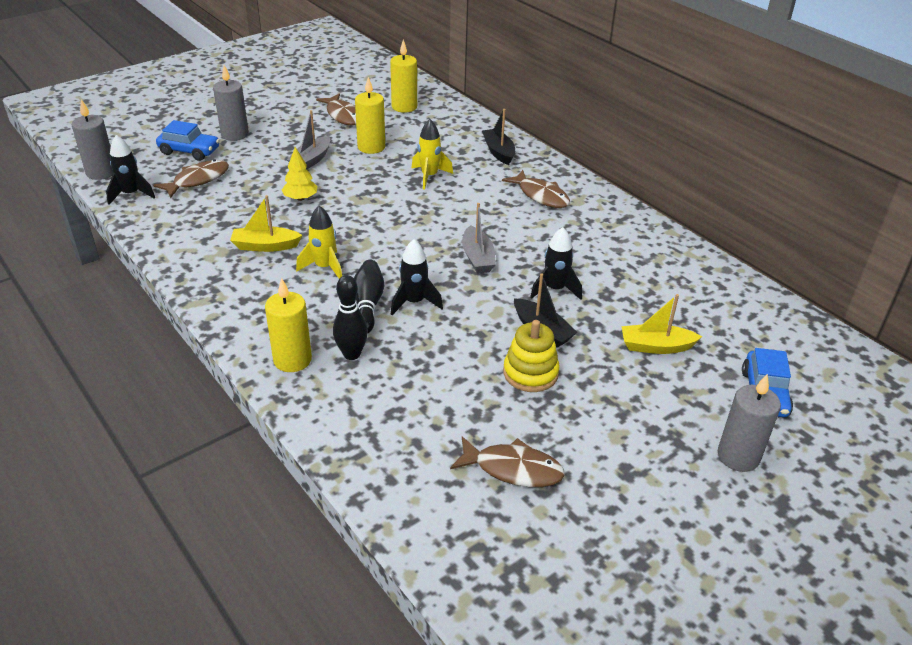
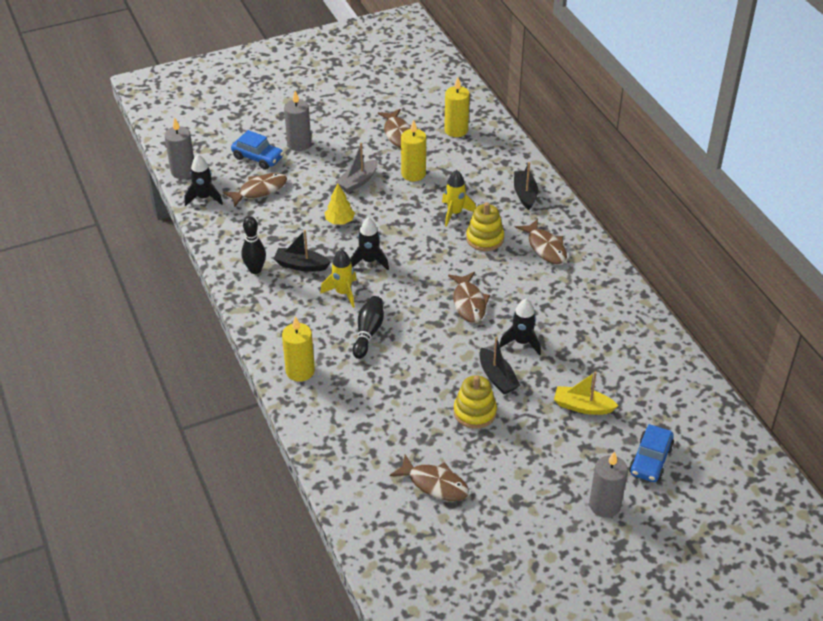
camera: 15 degrees right, 5 degrees up
(265, 246) = (301, 265): yellow boat -> black boat
(352, 354) = (345, 374): black bowling pin -> black bowling pin (255, 270)
(414, 302) = (405, 336): black rocket -> black rocket (369, 261)
(471, 195) = (485, 238): none -> yellow stacking toy
(477, 258) = (469, 303): grey boat -> brown fish

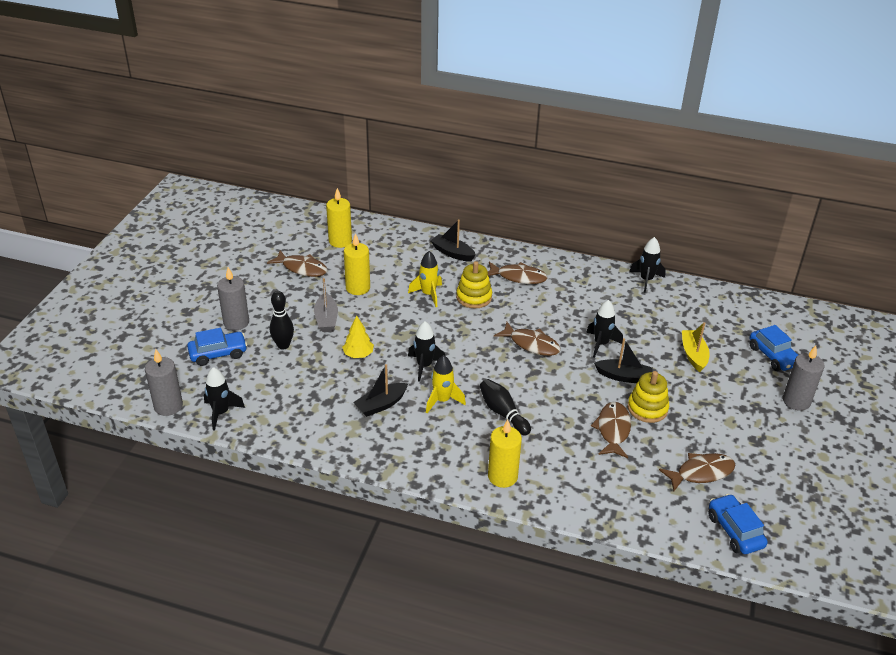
camera: 50 degrees left, 5 degrees down
(255, 270) = (352, 434): black bowling pin -> black bowling pin (283, 345)
(259, 190) = (259, 376): brown fish -> brown fish (613, 430)
(389, 537) = (735, 531): none -> blue car
(582, 406) = (693, 355): yellow boat -> yellow boat turned 120 degrees clockwise
(649, 324) = (646, 280): none -> black rocket

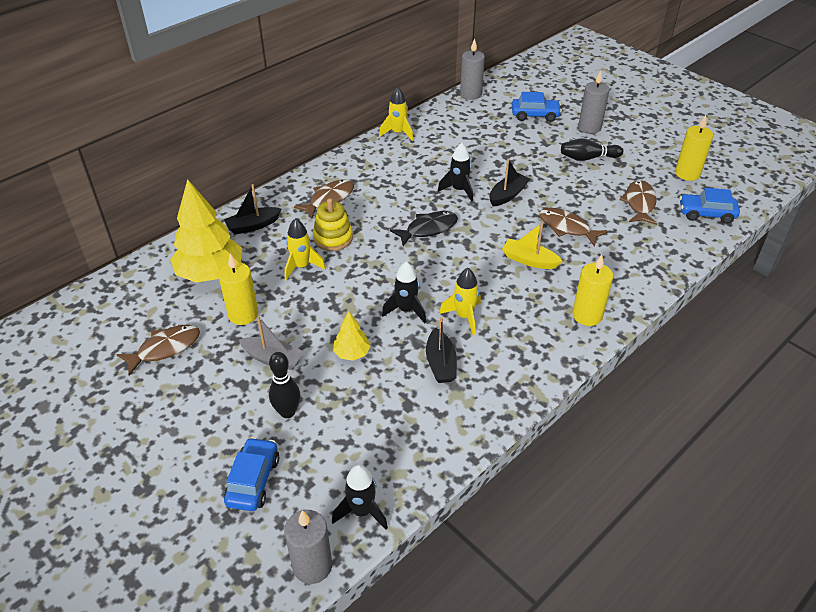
camera: 60 degrees left, 5 degrees up
(236, 322) = (209, 443): grey candle -> grey candle (470, 94)
(340, 241) = (148, 299): yellow candle -> yellow candle (687, 173)
(386, 256) = (210, 273): none -> yellow tree
(503, 413) = (507, 283): black bowling pin -> black bowling pin (588, 158)
(531, 344) = (428, 229): brown fish -> black fish
(646, 280) = (398, 133): black rocket -> yellow rocket
(647, 408) = (553, 199): yellow stacking toy -> none
(693, 355) = (507, 150): yellow boat -> yellow boat (529, 260)

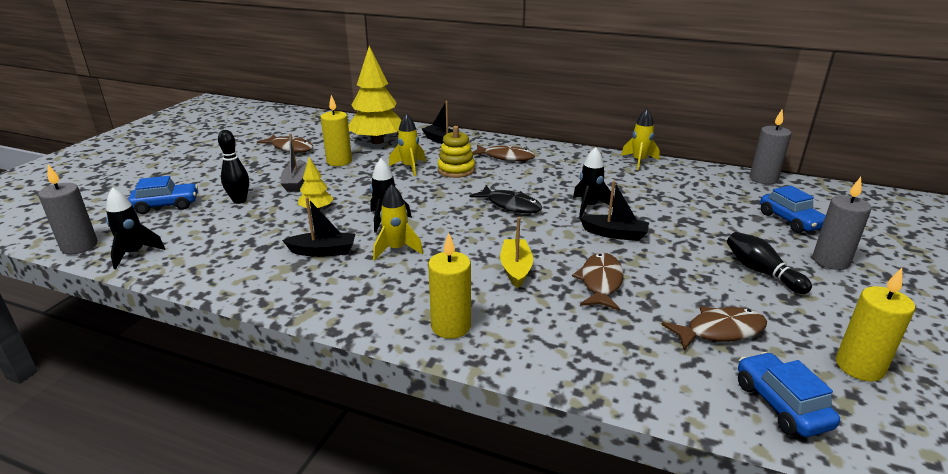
camera: 65 degrees right, 15 degrees down
(440, 363) = (323, 251): black boat -> black boat turned 150 degrees counterclockwise

